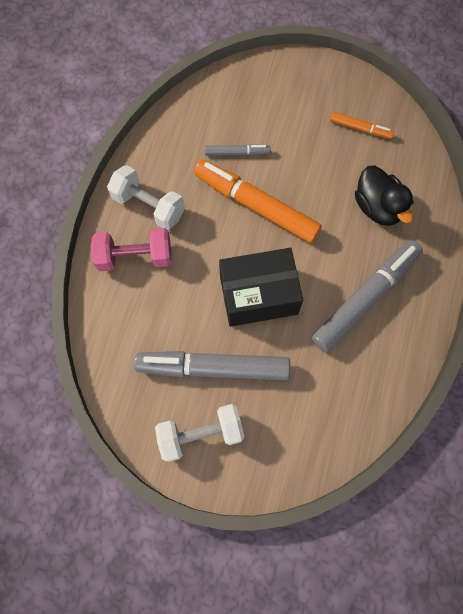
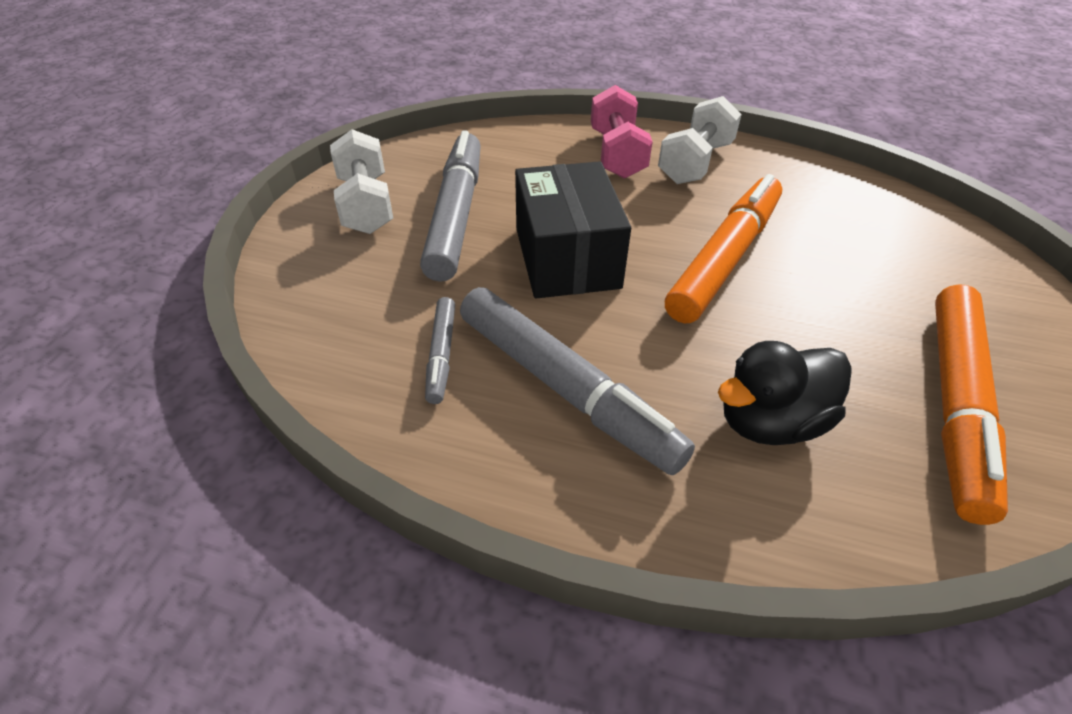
camera: 90 degrees right, 25 degrees down
(237, 153) = (816, 240): grey marker -> grey marker (441, 355)
(360, 129) = (954, 405): orange marker -> orange marker, size x2.06

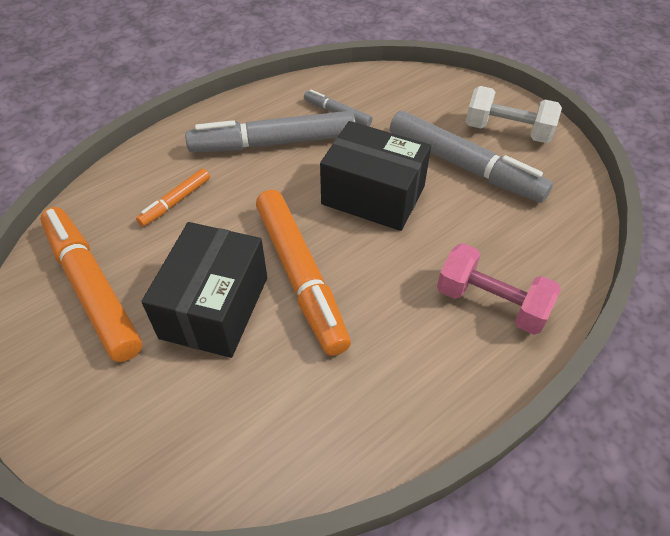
camera: 125 degrees right, 5 degrees up
(695, 163) = (437, 354): white dumbbell -> none
(770, 421) = (175, 202): black duck -> orange marker
(830, 294) = (214, 307): none -> black box

